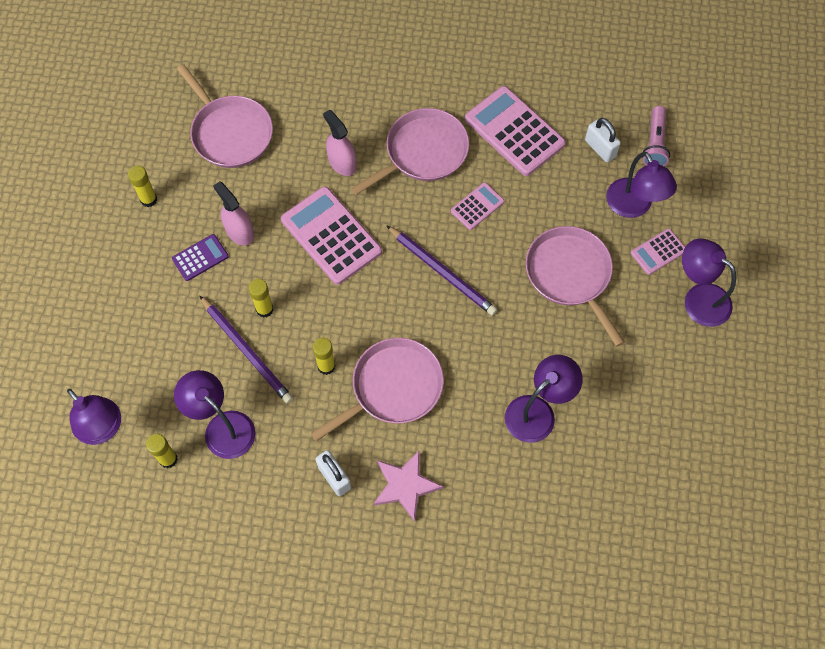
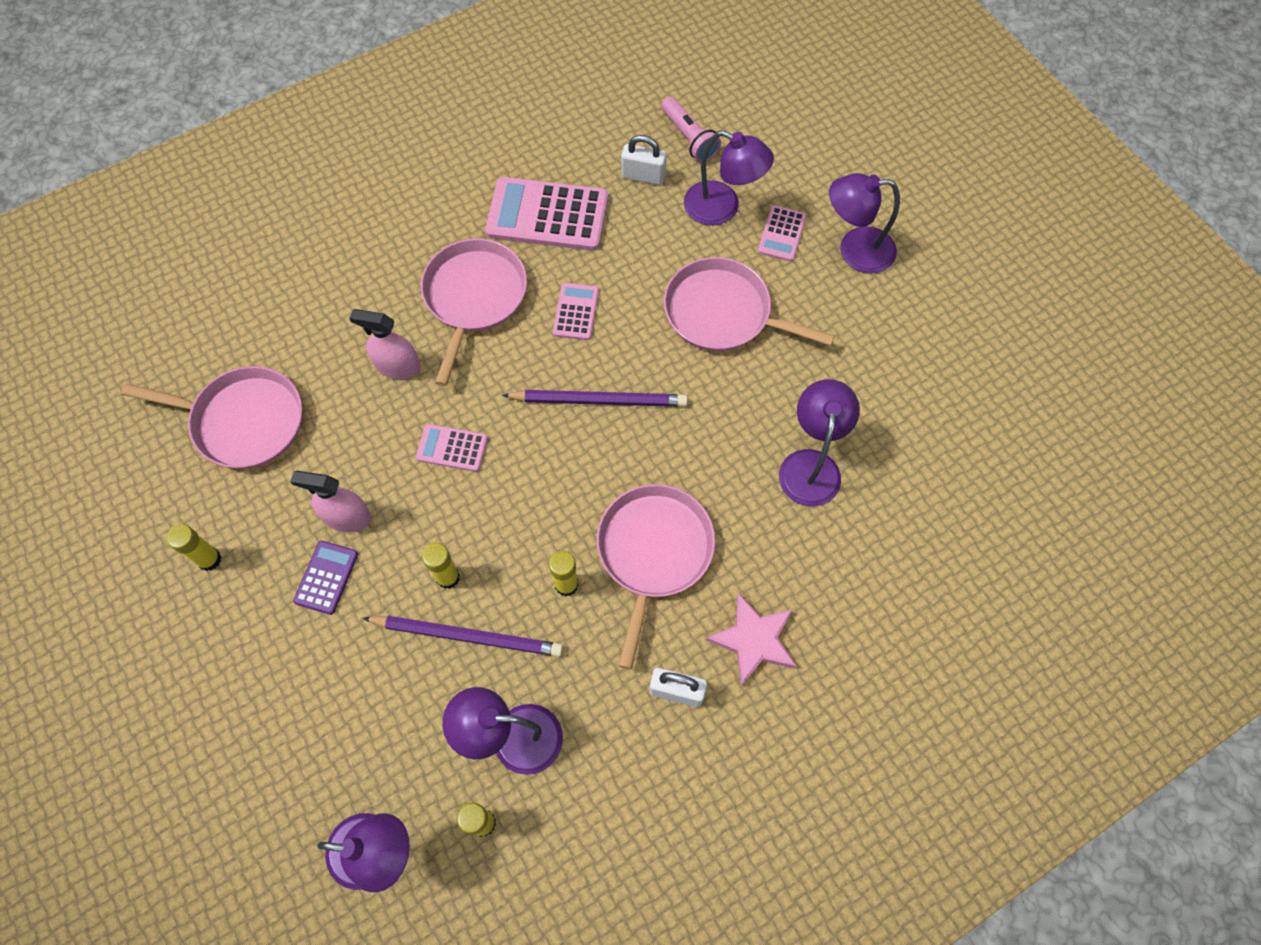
camera: 40 degrees left, 0 degrees up
(331, 236) = (452, 448): pink calculator -> pink calculator, size x0.51

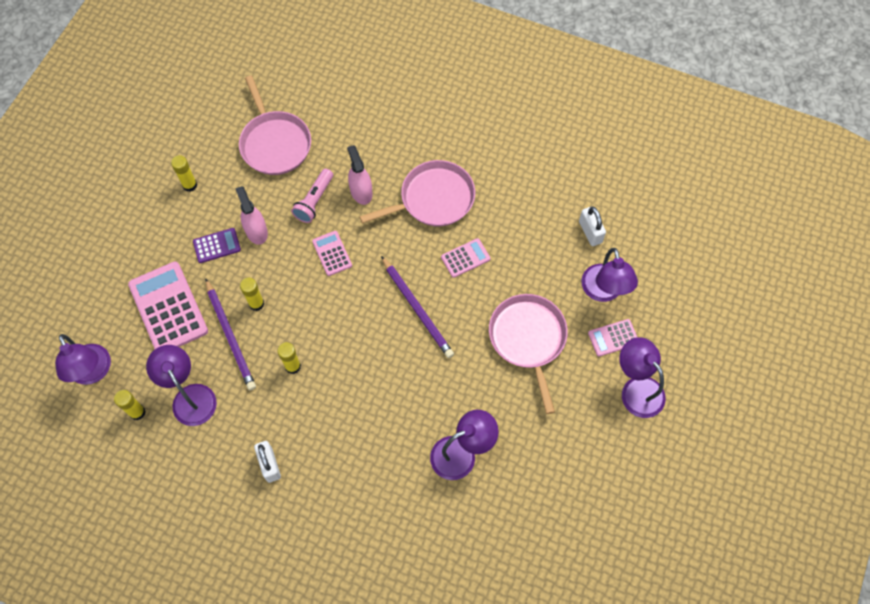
camera: 55 degrees right, 0 degrees up
(547, 215) = (519, 199): pink calculator -> pink calculator (168, 308)
(653, 552) = (343, 400): pink pan -> none
(689, 138) = (640, 239): pink flashlight -> pink flashlight (314, 201)
(754, 640) = (327, 488): pink star -> none

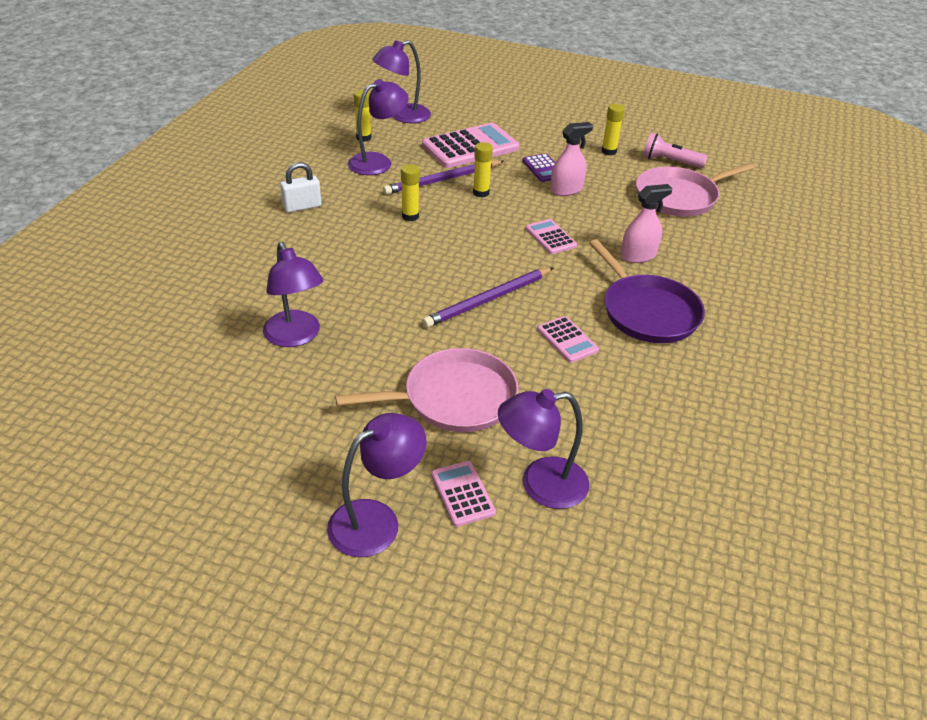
camera: 85 degrees right, 25 degrees down
(314, 201) = (615, 224): pink flashlight -> pink flashlight (670, 161)
(332, 253) = (550, 237): pink calculator -> pink calculator turned 90 degrees counterclockwise
(433, 199) = (647, 311): pink pan -> purple pan
(590, 232) = (642, 471): white padlock -> none

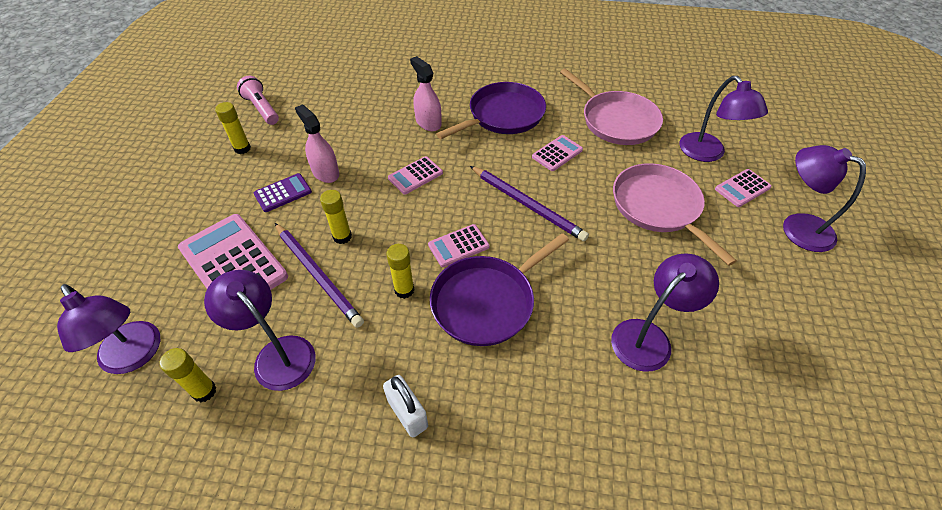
camera: 100 degrees left, 10 degrees up
(379, 254) = (487, 301): none -> purple pan
(448, 249) = (458, 246): none -> pink calculator
(670, 161) = (262, 109): pink flashlight -> pink flashlight turned 135 degrees clockwise
(679, 197) = (327, 102): pink pan -> pink pan (616, 121)

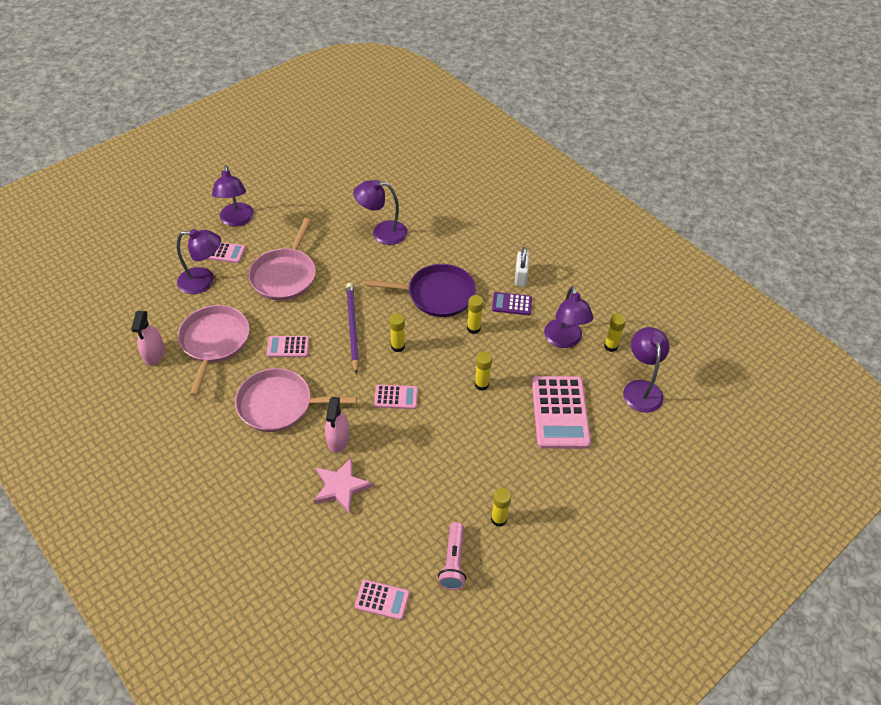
camera: 140 degrees left, 0 degrees up
(283, 193) = (496, 447): purple calculator -> purple calculator (512, 304)
(317, 275) = (514, 369): purple pencil -> none
(325, 172) = (453, 445): pink spray bottle -> pink spray bottle (154, 354)
(391, 100) = (341, 487): none -> pink star
(458, 246) = (420, 331): pink calculator -> pink calculator (382, 600)
(463, 217) = (398, 346): none -> yellow glue stick
(503, 116) = (279, 404): purple pan -> pink pan
(707, 154) = (204, 281): purple lamp -> purple lamp turned 75 degrees clockwise

